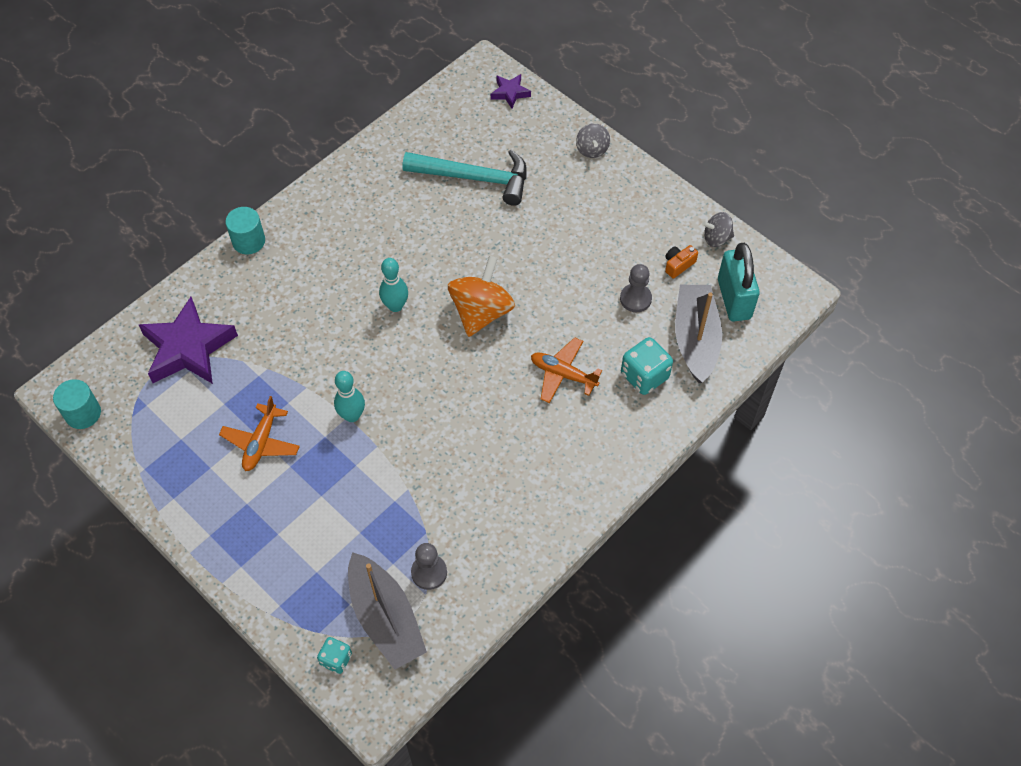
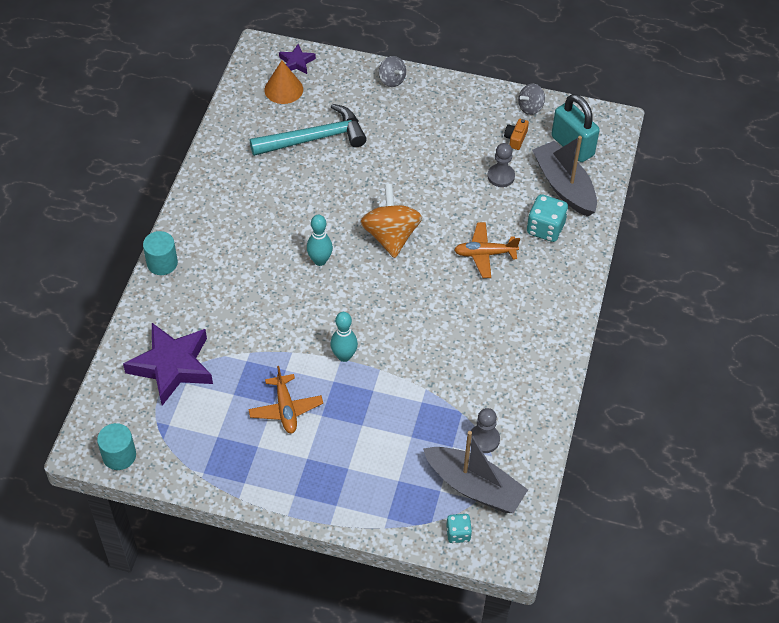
camera: 30 degrees left, 5 degrees down
(478, 115) = (283, 89): none -> orange cone

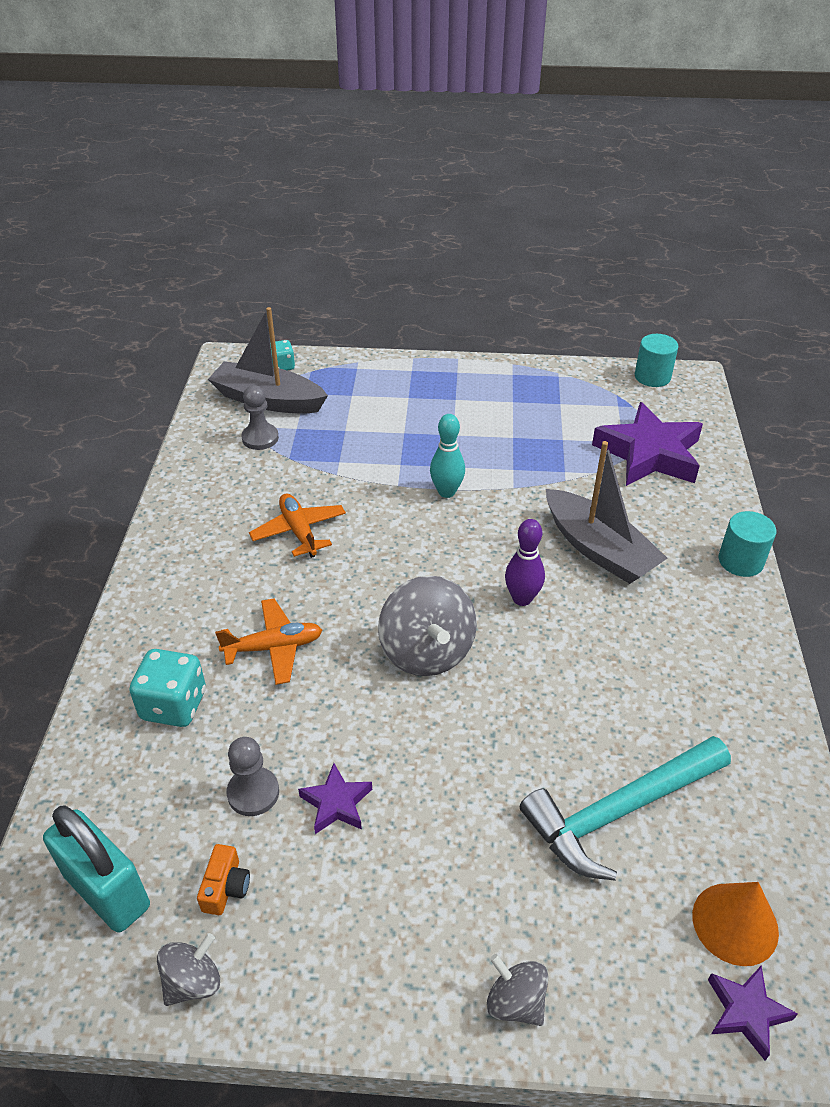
camera: 170 degrees right, 10 degrees down
(286, 409) = (496, 434): orange plane -> orange plane (299, 531)
(320, 260) = (522, 598): turquoise bowling pin -> purple bowling pin
(391, 236) = (427, 651): orange spinning top -> grey spinning top
(458, 165) = (336, 803): none -> purple star
(564, 186) = (133, 793): grey boat -> grey boat (599, 549)

